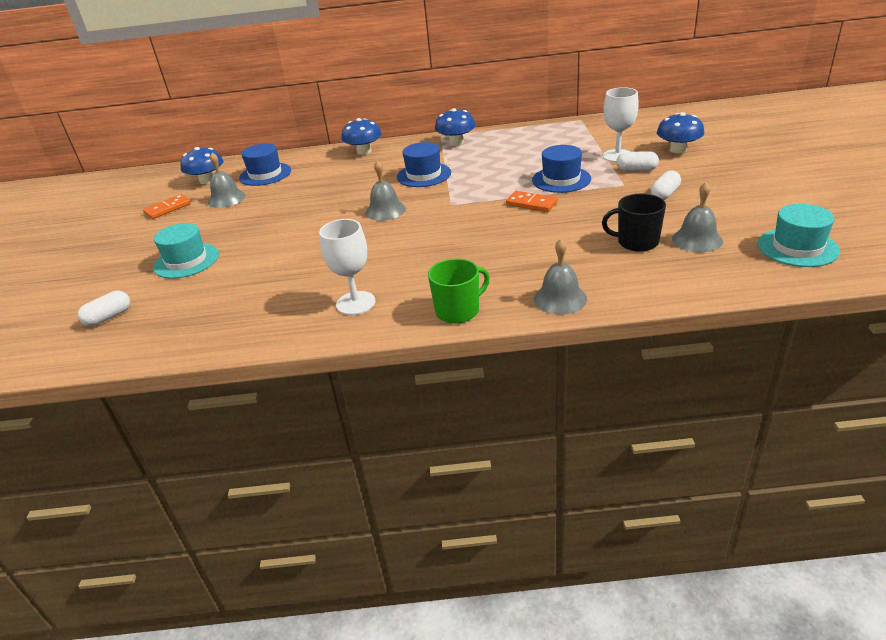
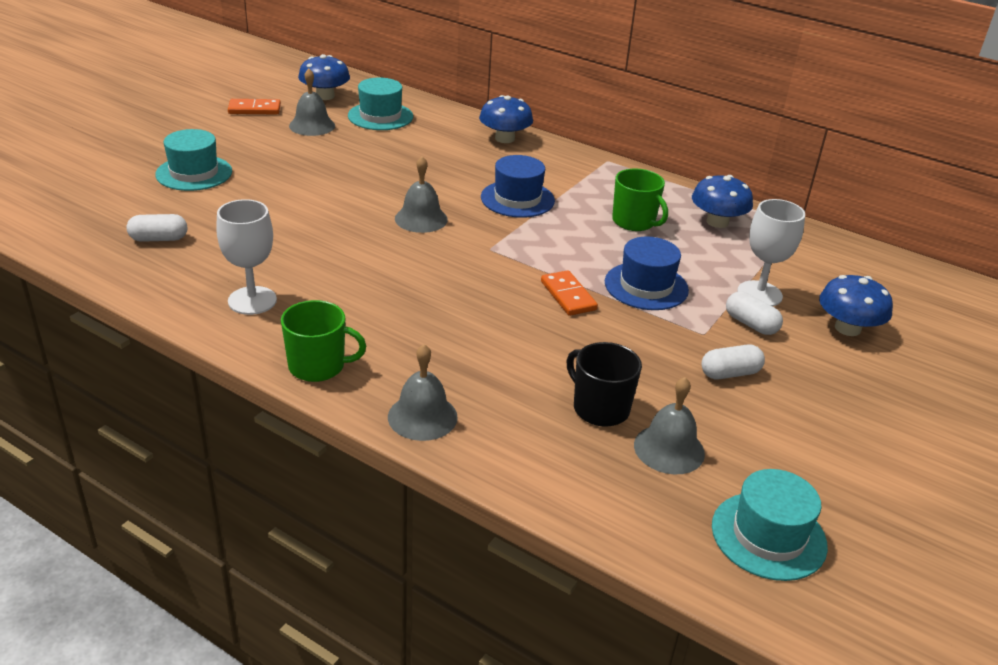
camera: 30 degrees right, 0 degrees up
(108, 317) = (73, 193): white capsule -> white capsule (159, 239)
(265, 174) = (380, 116): blue hat -> turquoise hat
(456, 142) = (611, 177): blue mushroom -> blue mushroom (717, 222)
(504, 155) = (634, 222): none -> green mug

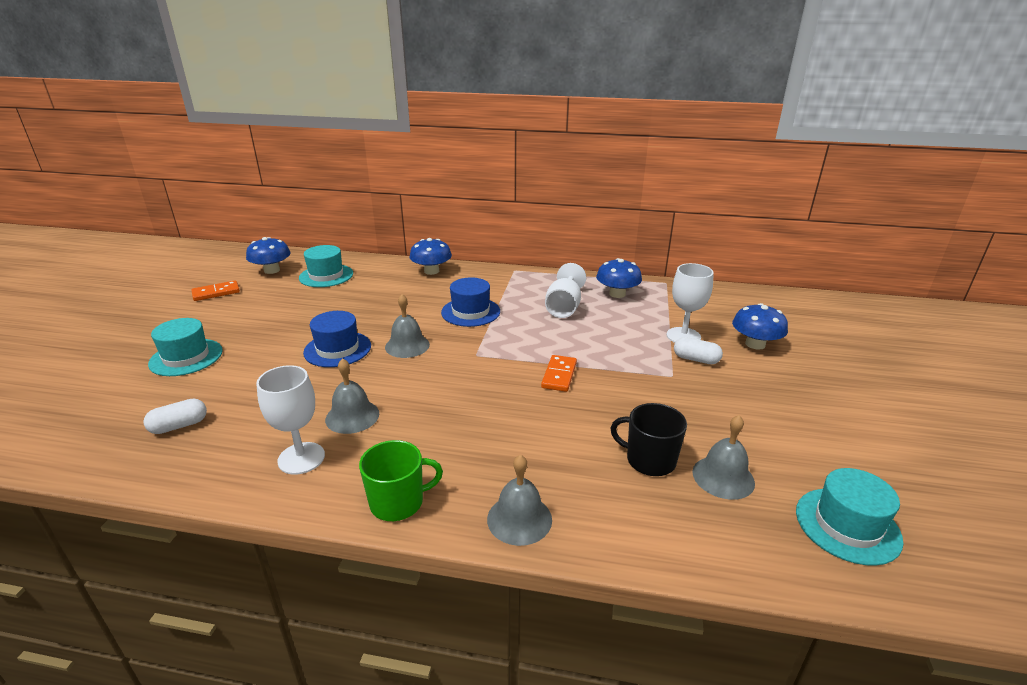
camera: 20 degrees left, 5 degrees down
(312, 125) = (273, 294): grey bell -> grey bell (352, 416)
(568, 296) = (559, 375): orange domino -> orange domino turned 60 degrees clockwise
(634, 222) = (564, 307): green mug -> white goblet
(646, 286) = (607, 352): blue hat -> blue hat (337, 349)
(730, 373) = (713, 400): white capsule -> none

